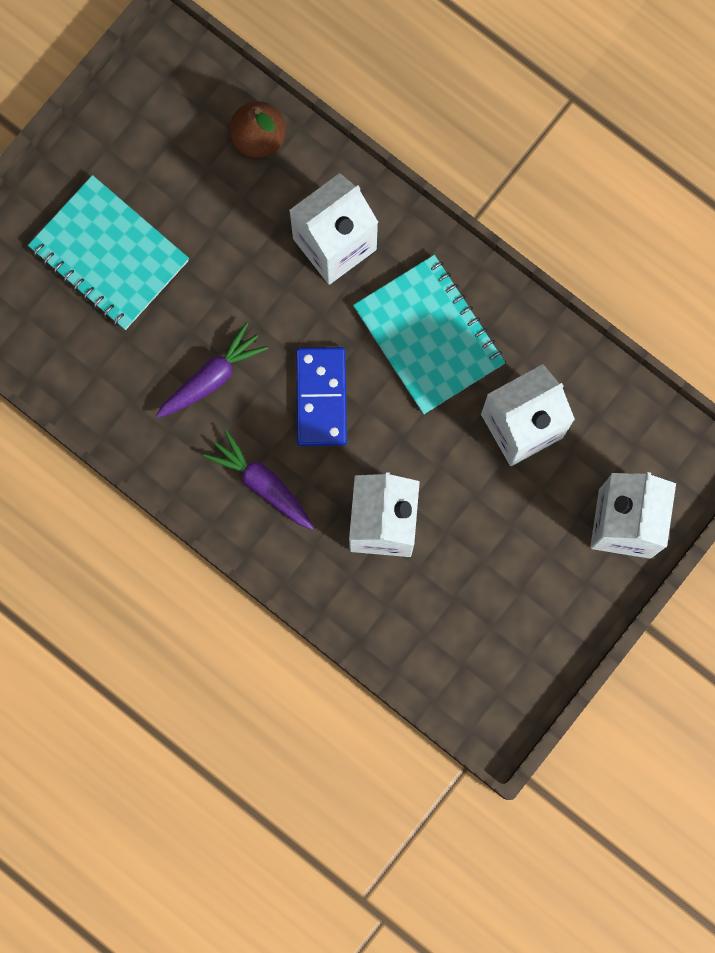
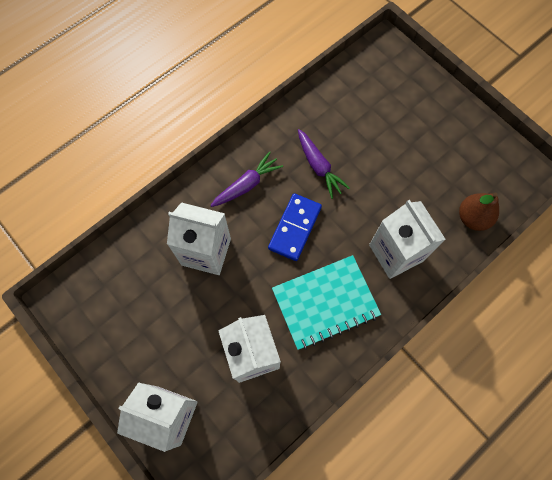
camera: 100 degrees right, 10 degrees down
(109, 254) = (403, 122): turquoise notebook -> none
(321, 397) = (295, 228): blue domino -> blue domino turned 75 degrees counterclockwise

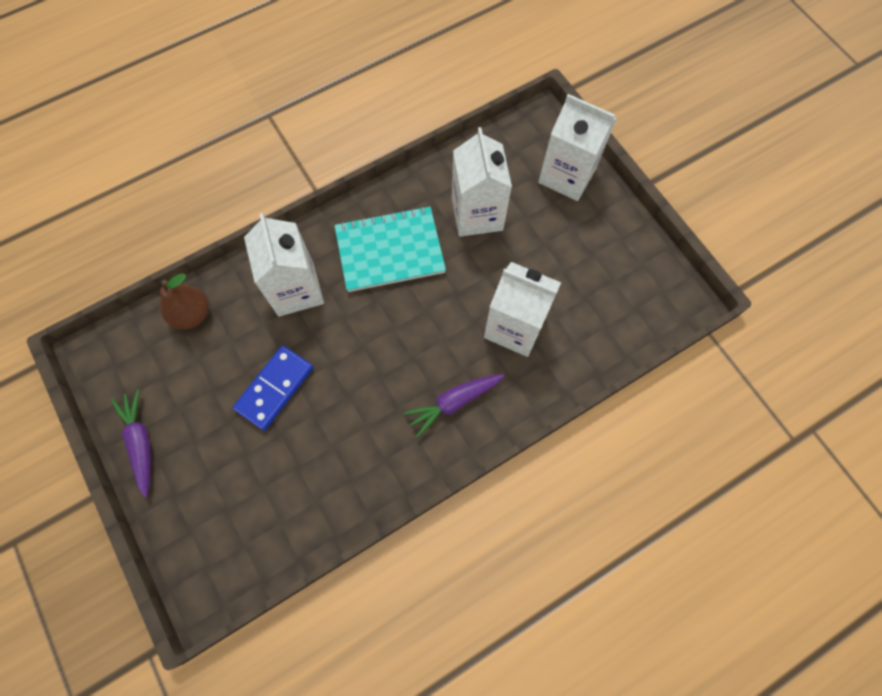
camera: 170 degrees left, 0 degrees up
(295, 228) = (405, 337): blue domino -> blue domino (275, 388)
(318, 167) = (357, 411): purple carrot -> purple carrot (141, 442)

